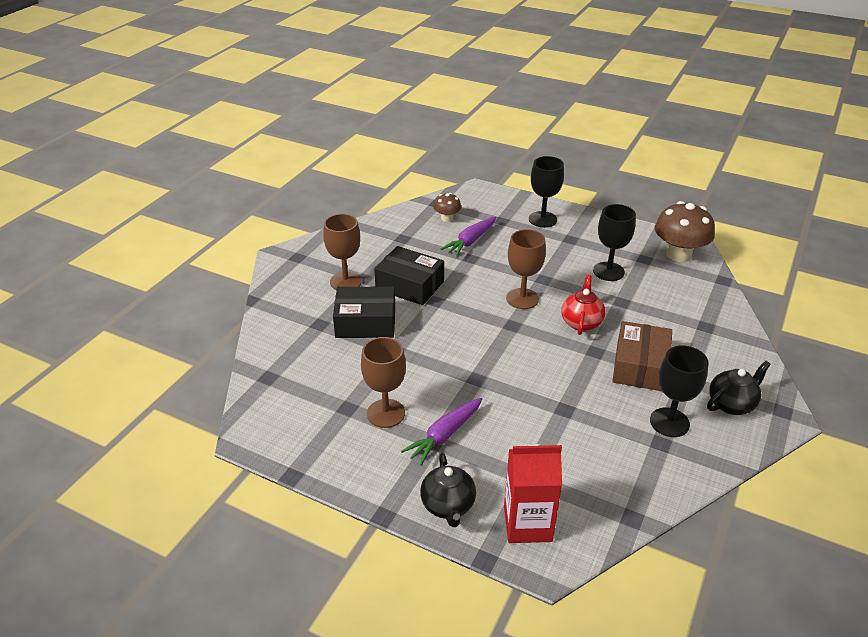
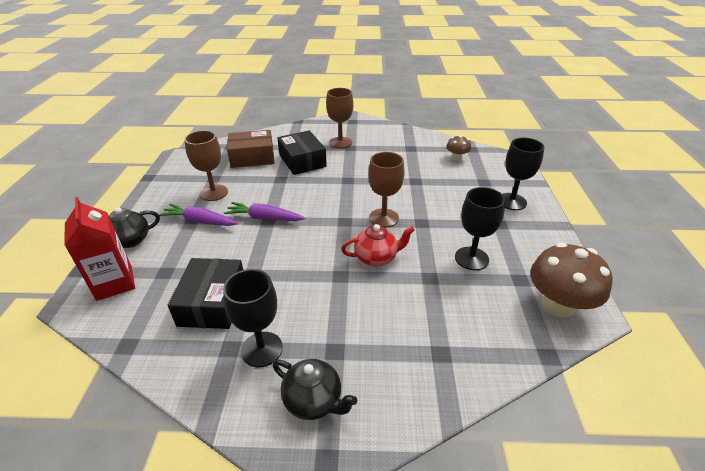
camera: 65 degrees right, 0 degrees up
(410, 285) = (357, 165): black box -> black box (213, 302)
(470, 241) = (437, 175): purple carrot -> purple carrot (264, 218)
(640, 366) = (336, 310): brown box -> brown box (252, 157)

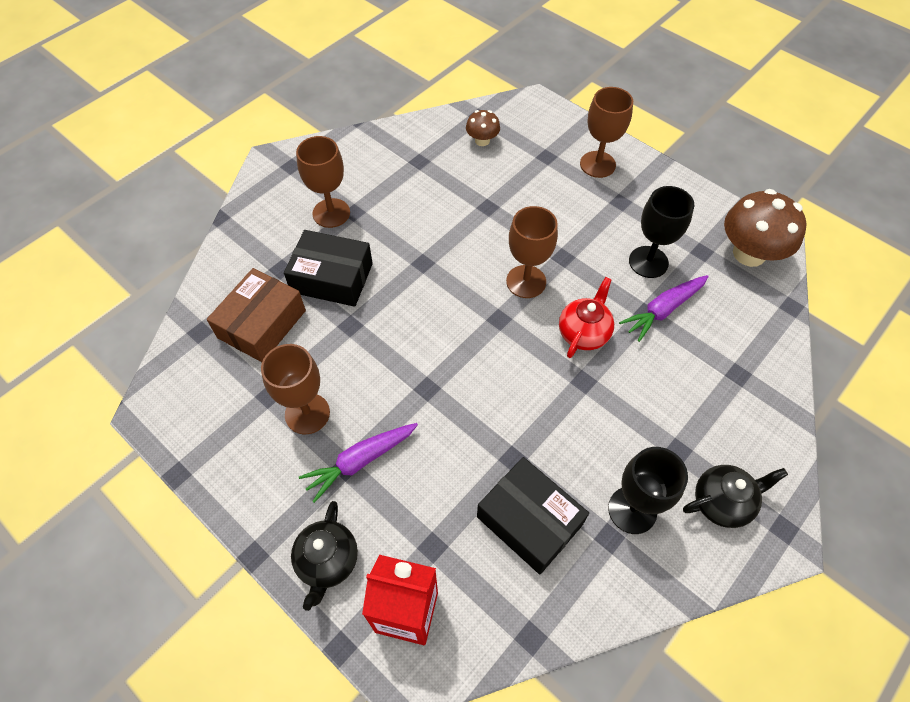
camera: 50 degrees left, 20 degrees up
(264, 218) = (420, 390): purple carrot -> purple carrot (663, 310)
(511, 201) = (597, 164): black goblet -> brown goblet

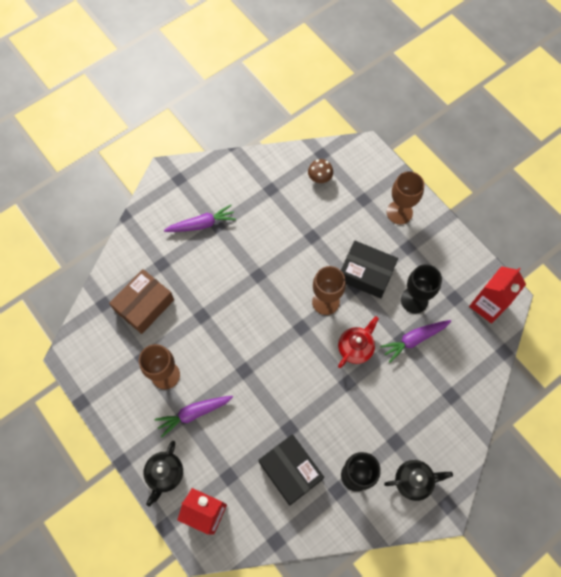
camera: 10 degrees right, 10 degrees up
(331, 213) = (201, 224): brown goblet -> purple carrot
(332, 278) = (195, 277): black box -> black box (366, 273)
(749, 253) = (487, 305): brown mushroom -> red carton

